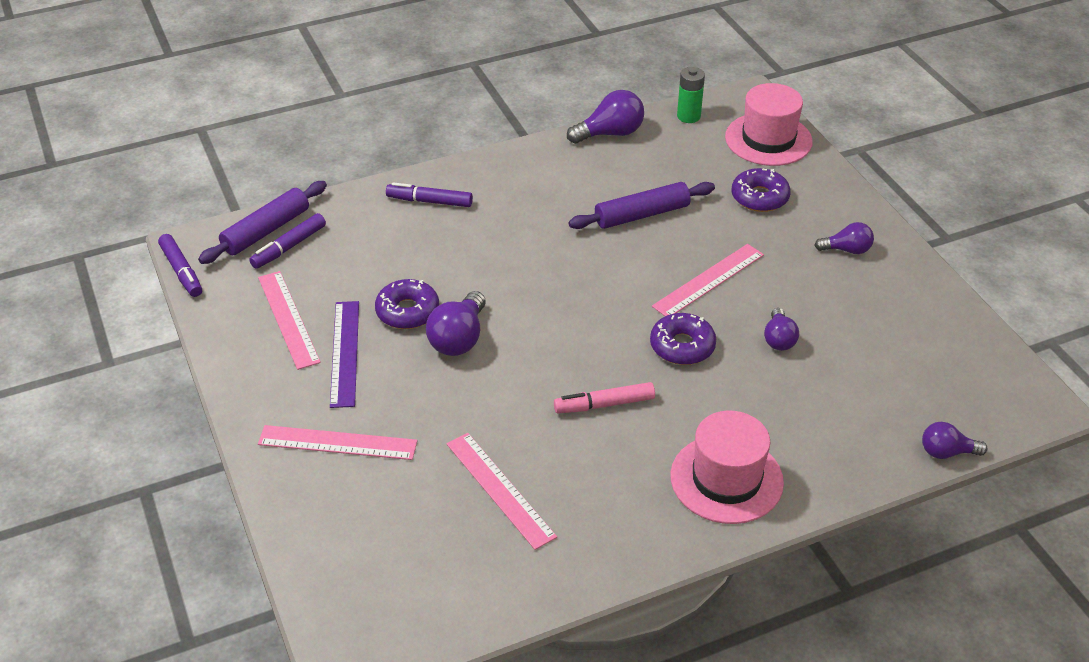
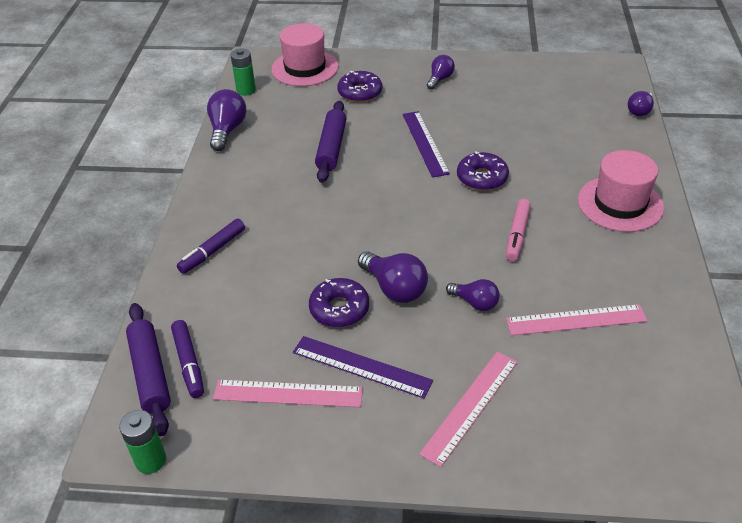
camera: 60 degrees left, 0 degrees up
(181, 271) = (151, 460): purple marker -> green battery
(709, 280) = (425, 143): pink ruler -> purple ruler
(779, 339) = (503, 135): purple light bulb -> purple light bulb (475, 303)

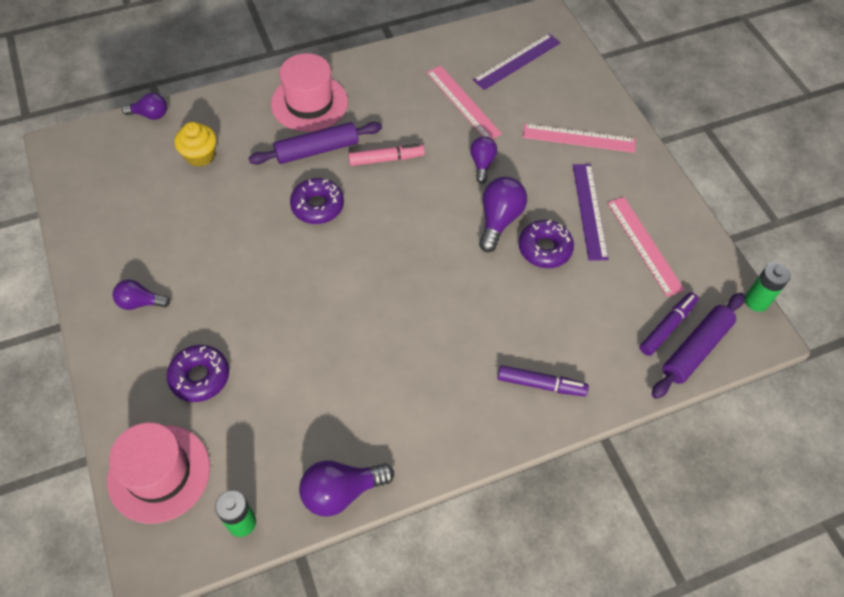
camera: 120 degrees left, 15 degrees up
(332, 148) = (326, 356): purple rolling pin -> purple rolling pin (317, 150)
(425, 143) = (279, 271): purple ruler -> purple ruler (517, 61)
(576, 128) = (200, 155): none -> yellow cupcake

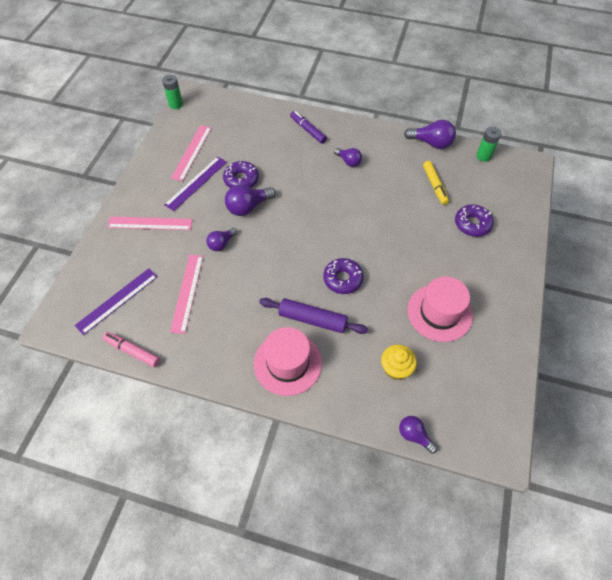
camera: 140 degrees left, 0 degrees up
(140, 302) = (488, 284): purple light bulb -> purple light bulb (348, 161)
(159, 473) = (514, 194): pink hat -> pink hat (439, 312)
(288, 408) = (434, 185): none -> yellow marker
(386, 159) = (274, 284): pink marker -> pink marker (132, 351)
(517, 61) = (117, 300): purple ruler -> purple ruler turned 45 degrees counterclockwise
(579, 138) = (150, 223): pink ruler -> pink ruler turned 45 degrees counterclockwise
(667, 327) = (227, 118): purple marker -> none
(696, 349) = (226, 104): purple rolling pin -> none

